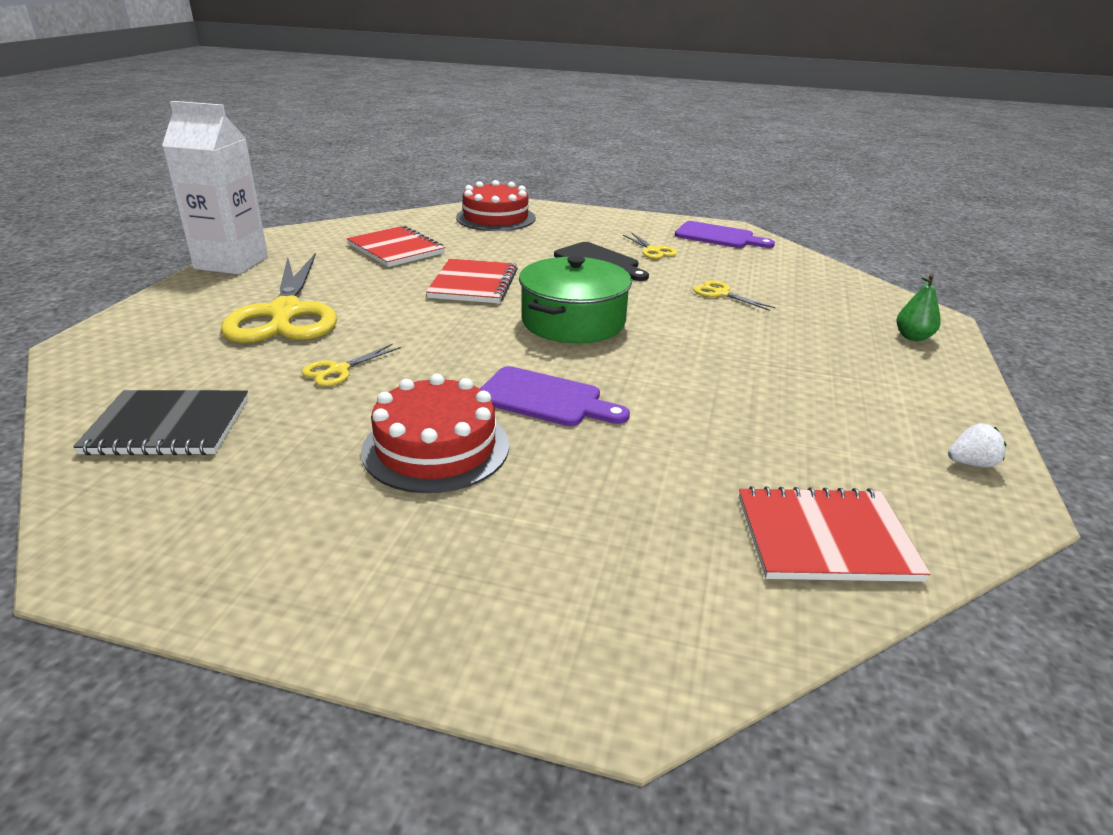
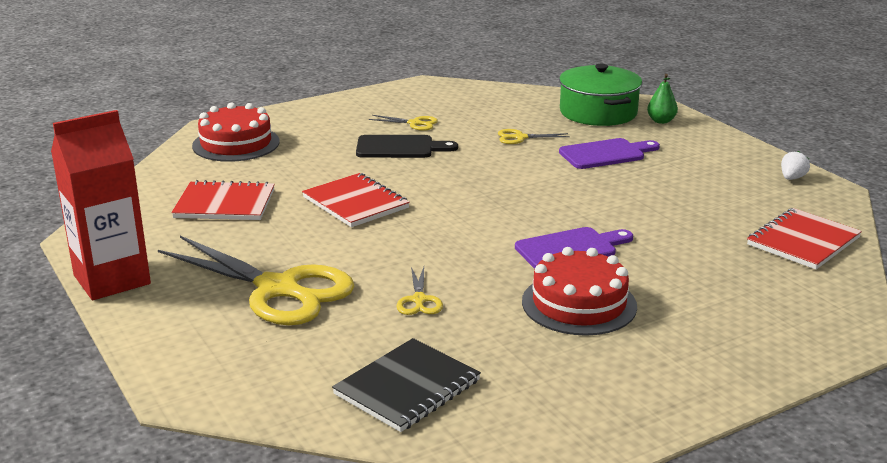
camera: 45 degrees left, 5 degrees down
(231, 263) = (112, 279): white carton -> red carton
(573, 321) = (480, 197): green pot -> green pot (598, 112)
(718, 236) = (431, 94): purple cutting board -> purple cutting board (605, 154)

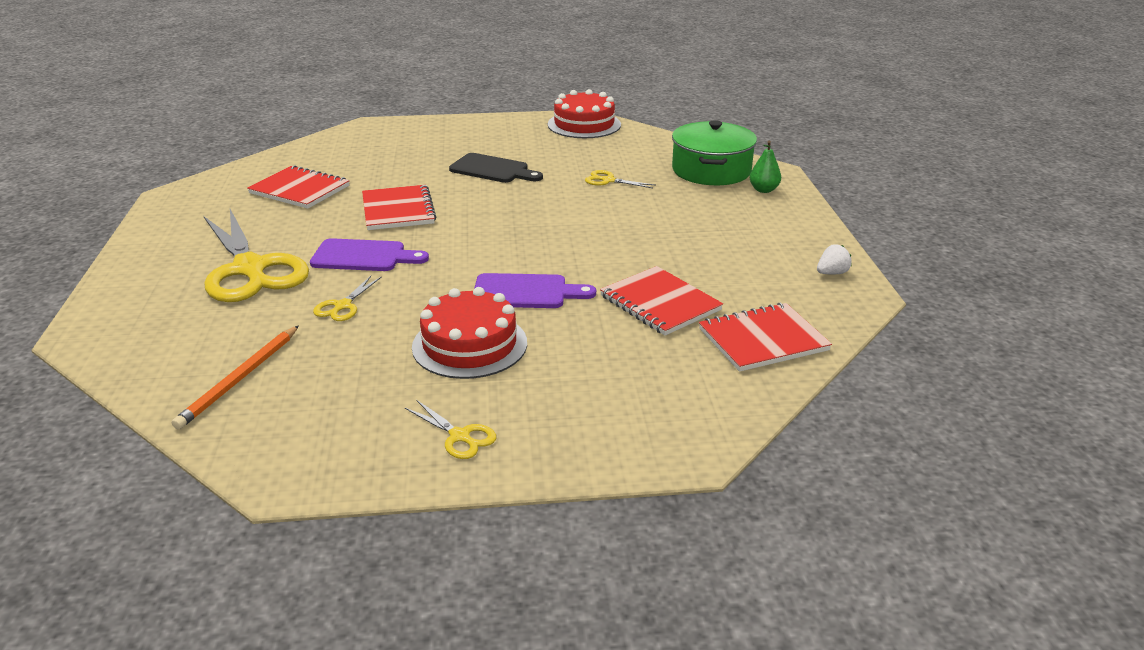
camera: 25 degrees right, 5 degrees up
(112, 279) = (149, 232): red carton -> none
(236, 144) = (369, 142): red cake -> red cake (584, 124)
(407, 387) = (240, 379): black notebook -> orange pencil
(415, 123) = (532, 151): yellow scissors -> yellow scissors (460, 436)
(605, 154) = (669, 211): purple cutting board -> purple cutting board (363, 256)
(692, 232) = (660, 303): none -> red notebook

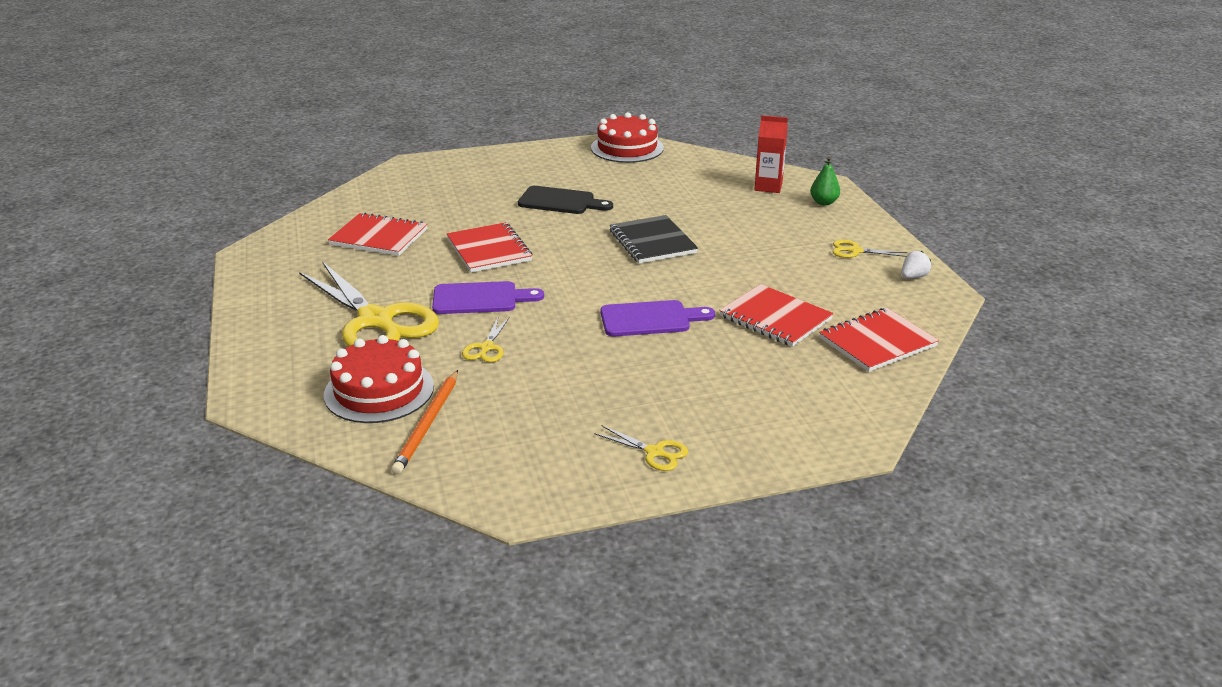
camera: 10 degrees left, 0 degrees up
(469, 345) = (623, 372): red cake -> red cake (379, 390)
(565, 215) = (652, 242): none -> black notebook
(608, 180) = (676, 204): yellow scissors -> yellow scissors (855, 251)
(711, 170) = (768, 187): green pot -> red carton

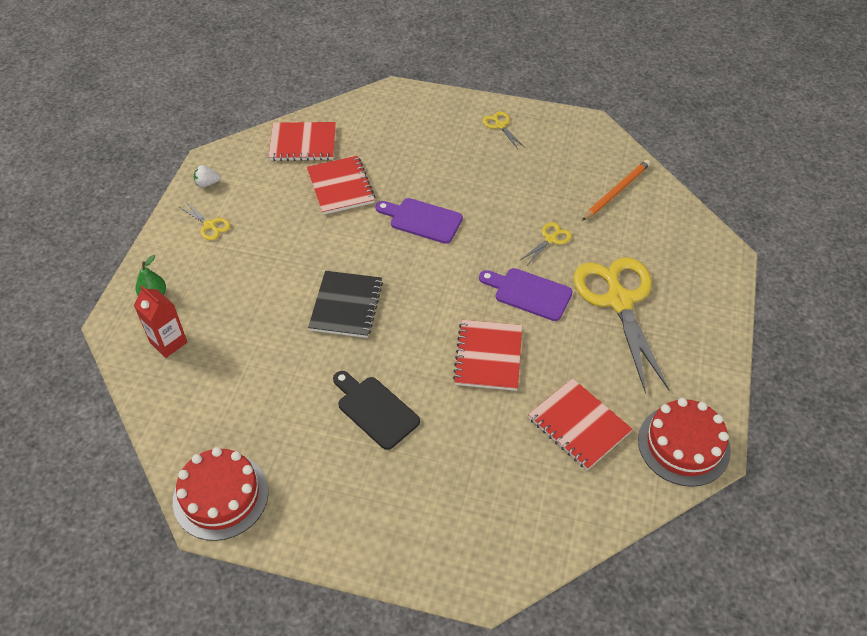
camera: 150 degrees left, 20 degrees up
(379, 390) = (638, 230): red cake -> red cake (683, 445)

